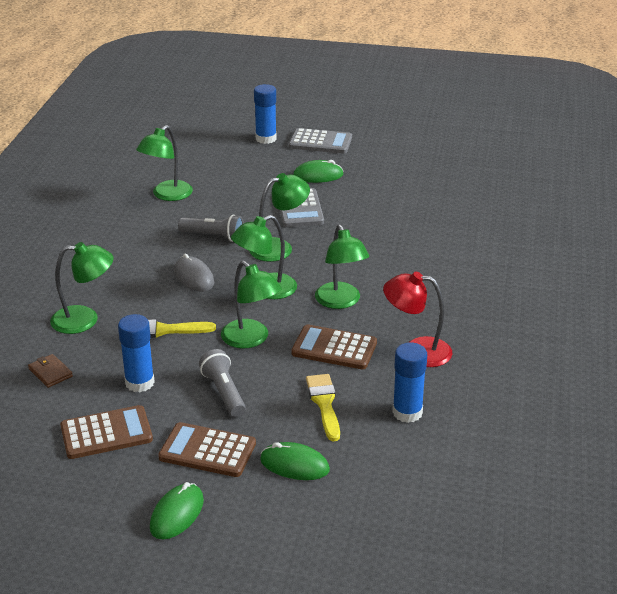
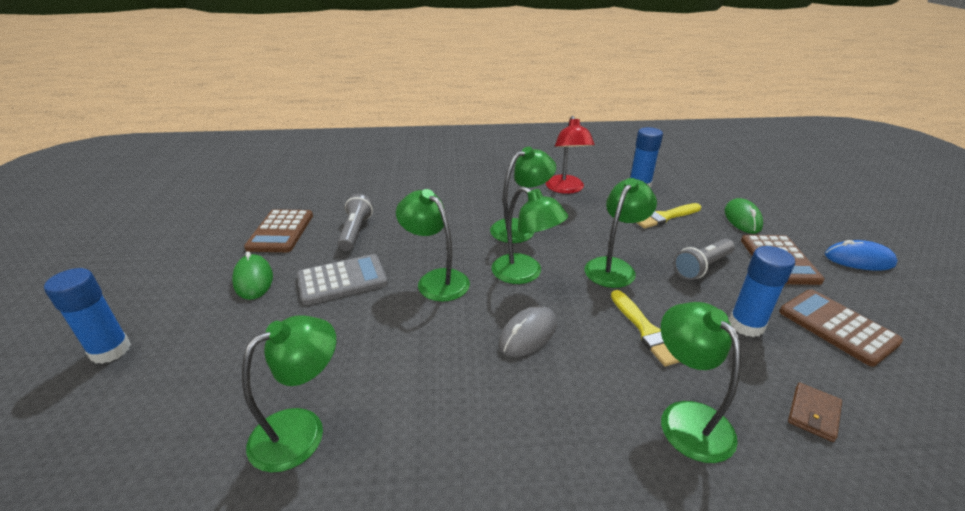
camera: 105 degrees left, 0 degrees up
(167, 195) = (301, 429): green lamp -> green lamp turned 60 degrees counterclockwise
(177, 514) = (859, 260): green mouse -> blue mouse
(213, 236) = (424, 340): grey flashlight -> grey flashlight (356, 232)
(320, 142) = (149, 293): grey calculator -> none
(334, 348) = (591, 222): brown calculator -> brown calculator (280, 231)

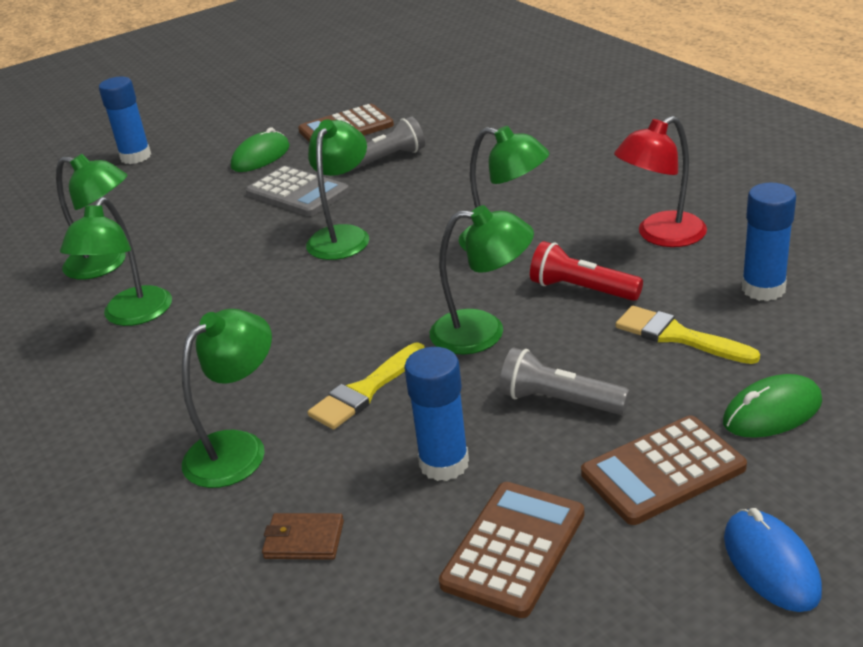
camera: 65 degrees right, 0 degrees up
(525, 274) = (405, 280): green lamp -> green lamp (131, 316)
(528, 334) = (297, 318): grey mouse -> none
(596, 224) = (582, 289): none -> red flashlight

